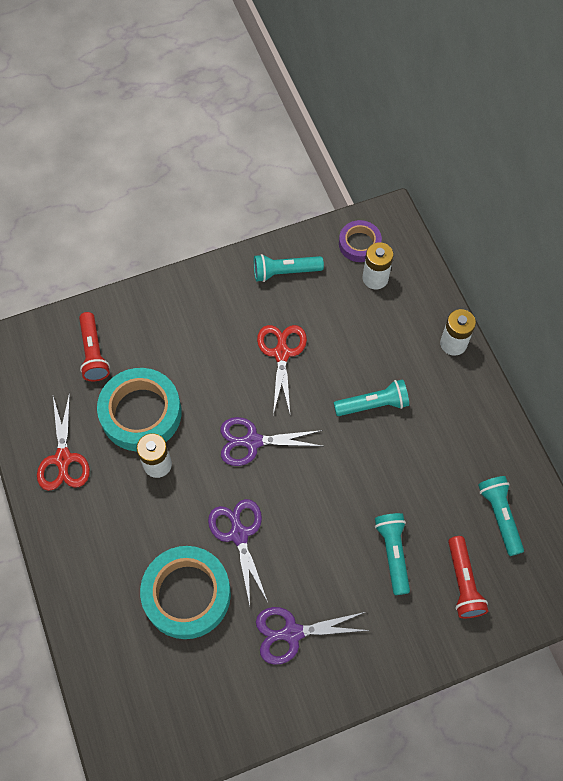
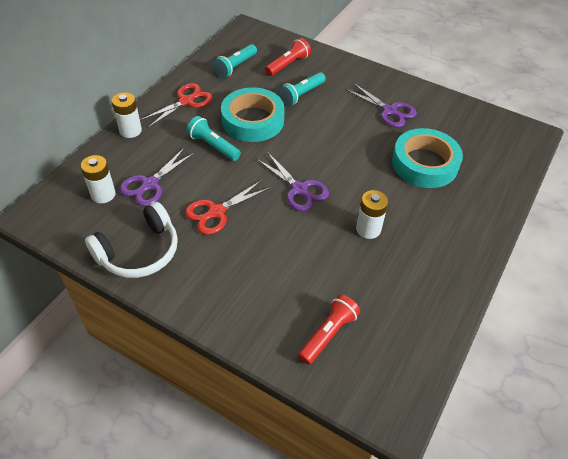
camera: 130 degrees left, 15 degrees down
(63, 460) = (426, 287): red scissors -> red scissors (187, 101)
(141, 413) = (343, 264): turquoise tape -> turquoise tape (253, 120)
(239, 533) = (364, 161): purple scissors -> purple scissors (149, 185)
(285, 272) = (139, 251): turquoise flashlight -> white headphones
(359, 244) = (74, 220): purple tape -> none

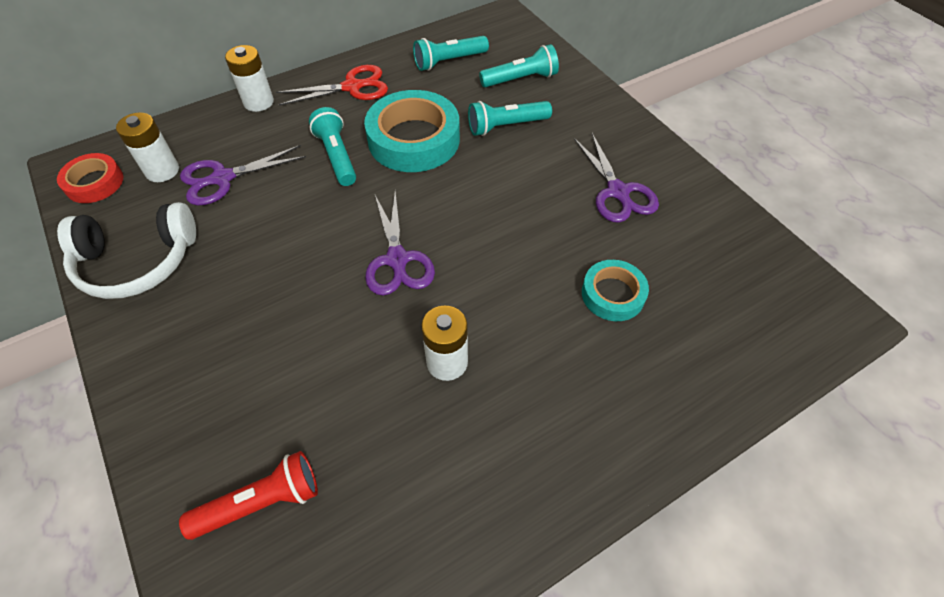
camera: 30 degrees right, 5 degrees up
(61, 219) = (94, 183): none -> red tape
(216, 212) = (266, 248): red scissors -> none
(288, 64) = (520, 79): red flashlight -> turquoise flashlight
(424, 163) = (613, 294): turquoise tape -> turquoise tape, size x0.56

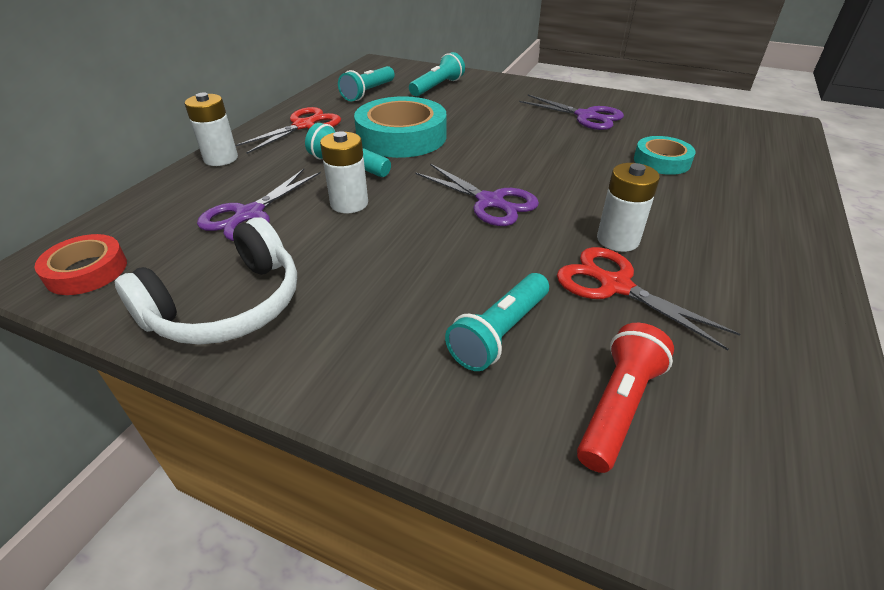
camera: 35 degrees left, 15 degrees down
(162, 171) = (169, 233): white battery -> white battery (349, 203)
(385, 404) = (614, 285): none -> red scissors
(506, 126) = (462, 110): turquoise flashlight -> turquoise flashlight (500, 333)

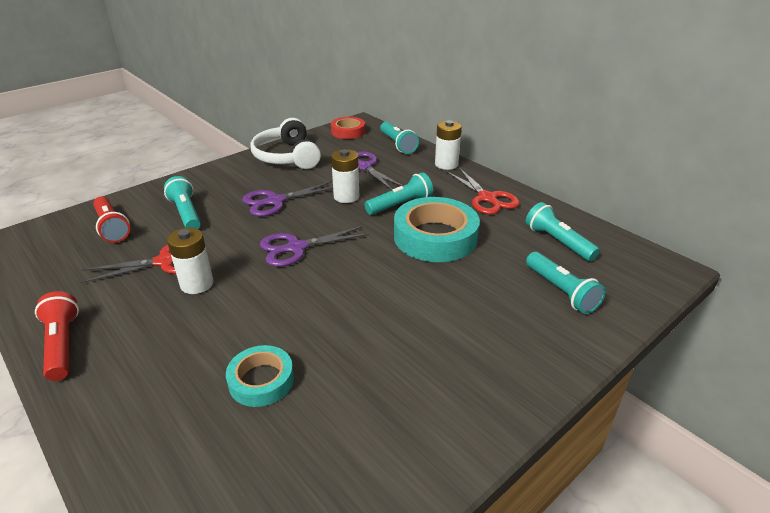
camera: 115 degrees right, 5 degrees down
(152, 206) = (397, 144): none -> turquoise flashlight
(587, 116) = (406, 381): purple scissors -> purple scissors (274, 201)
(801, 281) = (62, 345): none -> red flashlight

